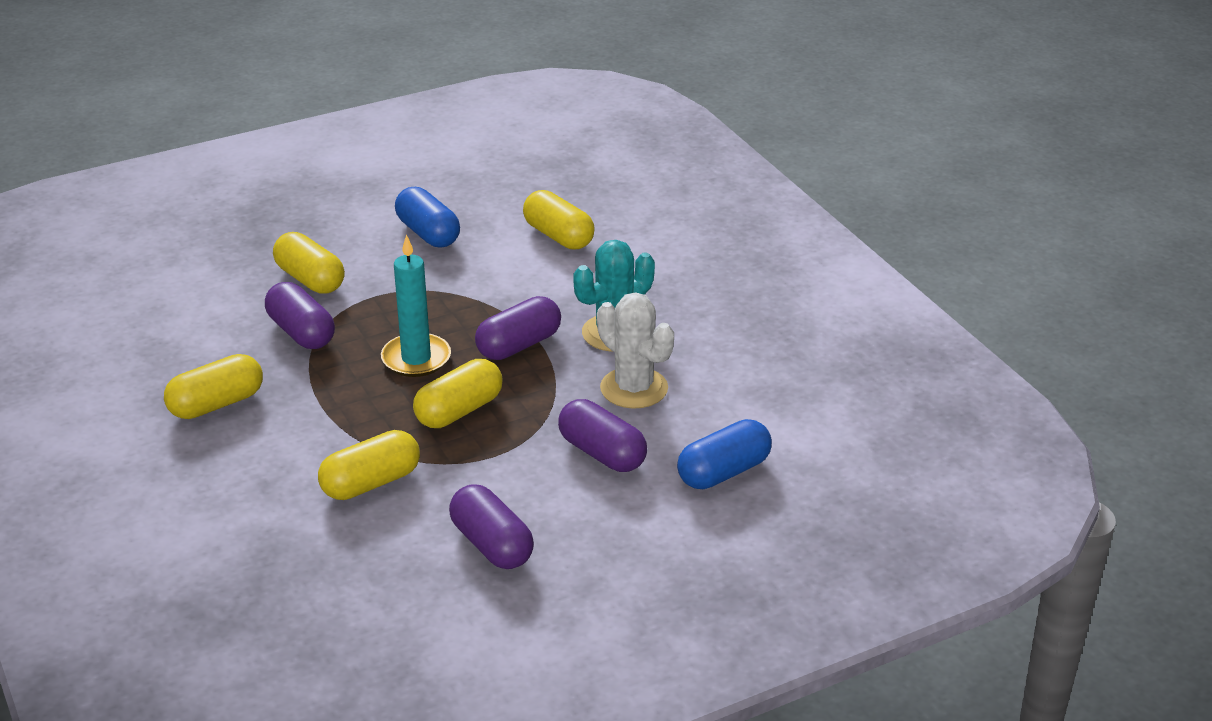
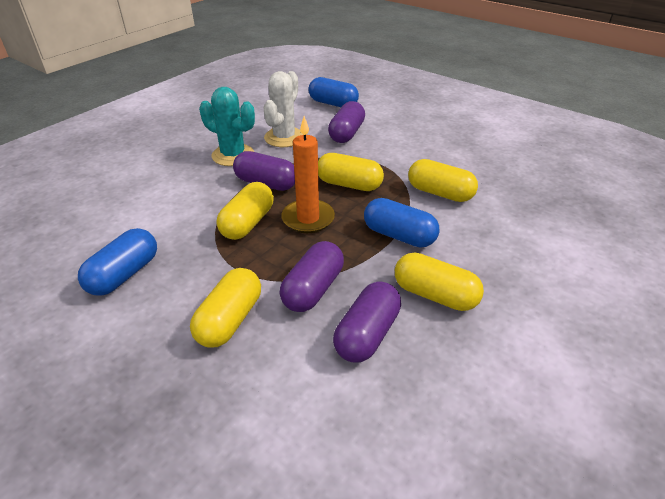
camera: 115 degrees left, 5 degrees up
(323, 415) = (399, 235): none -> blue capsule
(416, 358) = (308, 218): turquoise candle -> orange candle
(491, 545) = (442, 144): purple capsule -> purple capsule (367, 334)
(558, 236) = (114, 206): yellow capsule -> yellow capsule (248, 223)

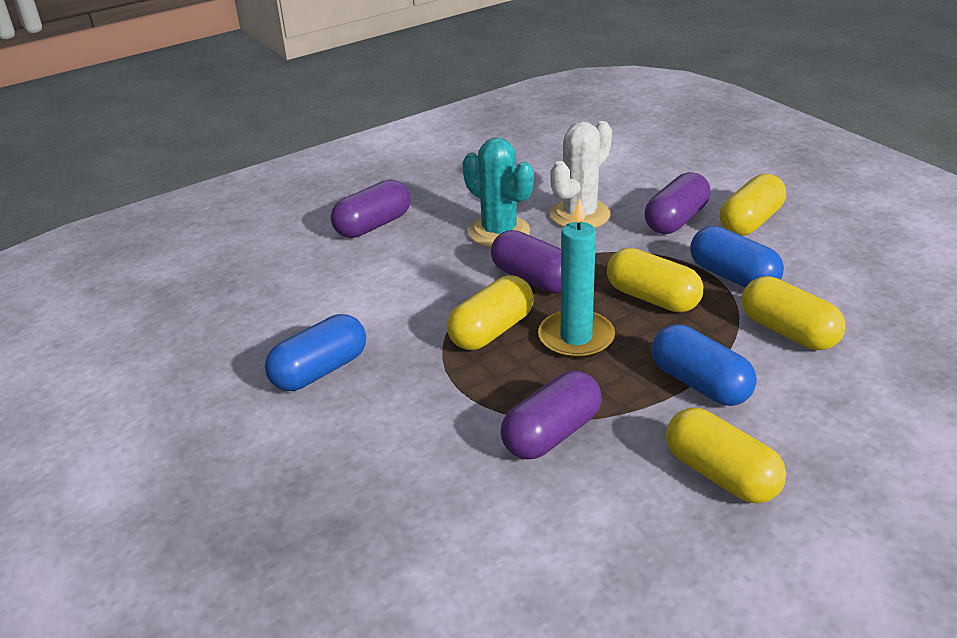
camera: 20 degrees right, 5 degrees down
(230, 320) = (432, 451): yellow capsule -> yellow capsule (750, 222)
(308, 218) = (576, 338): orange candle -> turquoise candle
(333, 104) = (671, 170): blue capsule -> blue capsule (733, 276)
(367, 334) = (605, 506): purple capsule -> purple capsule (373, 225)

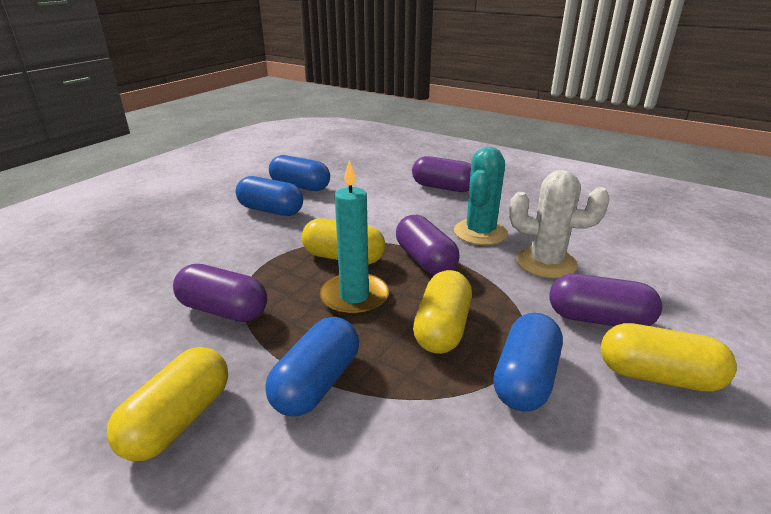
camera: 65 degrees right, 5 degrees down
(263, 334) = (300, 186): none -> blue capsule
(533, 279) = (425, 260): purple capsule -> purple capsule turned 45 degrees counterclockwise
(788, 332) = (445, 443): yellow capsule -> none

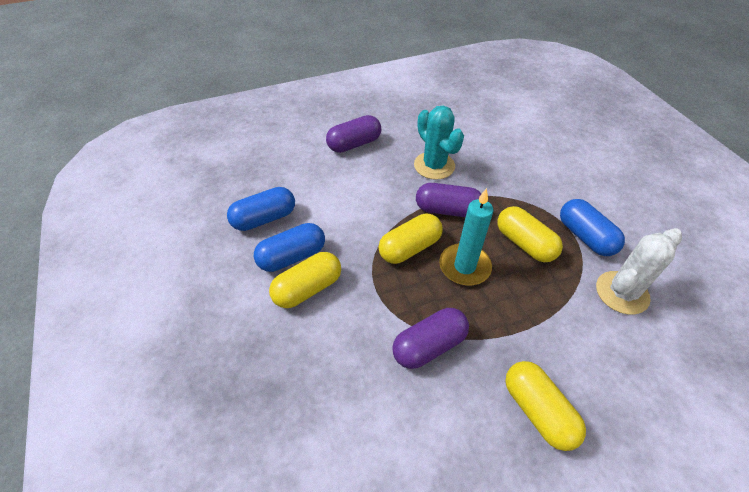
camera: 55 degrees left, 20 degrees up
(317, 383) = (541, 326): blue capsule -> none
(546, 262) = (491, 162): white cactus -> white cactus (622, 292)
(598, 319) = (556, 179): purple capsule -> none
(658, 376) = (608, 191): yellow capsule -> yellow capsule (307, 288)

